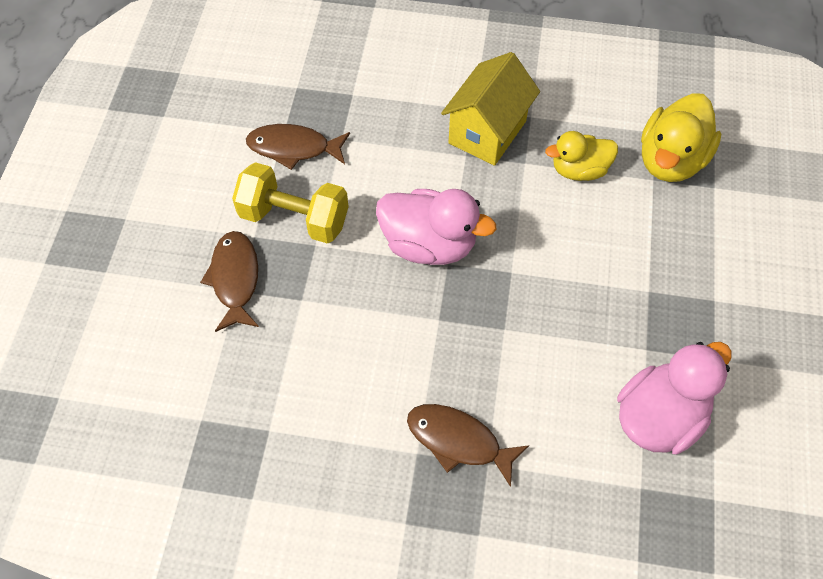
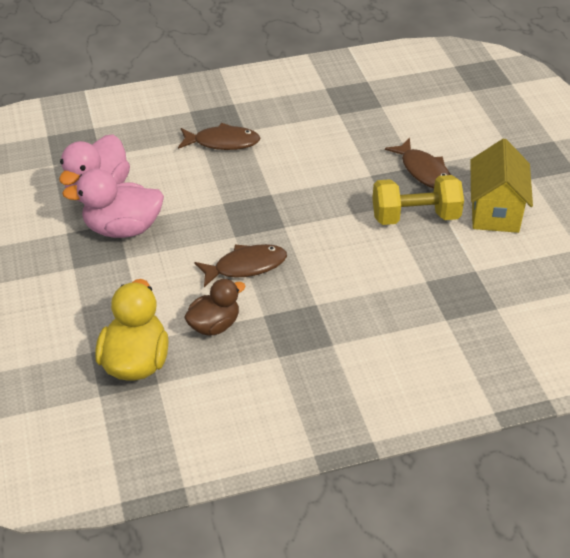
camera: 155 degrees right, 15 degrees down
(293, 148) = (457, 261): brown fish -> brown fish (246, 266)
(429, 244) = (305, 233): pink duck -> pink duck (123, 228)
(487, 132) = (309, 328): yellow house -> yellow house (495, 212)
(579, 170) = (214, 325): yellow duck -> brown duck

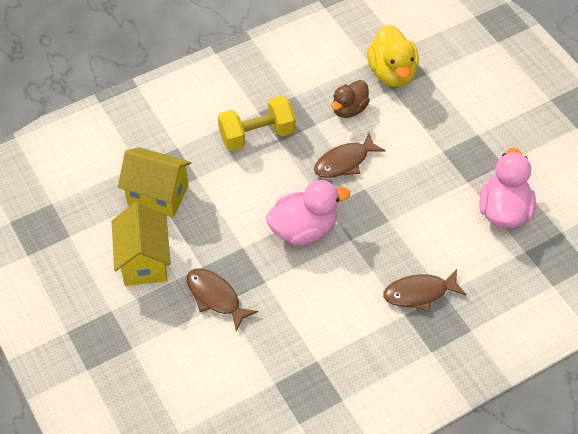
camera: 165 degrees right, 10 degrees up
(123, 228) = (460, 177): pink duck -> pink duck (303, 229)
(415, 216) = (215, 241): yellow dumbbell -> yellow dumbbell (257, 135)
(475, 271) = (158, 195): none -> yellow house

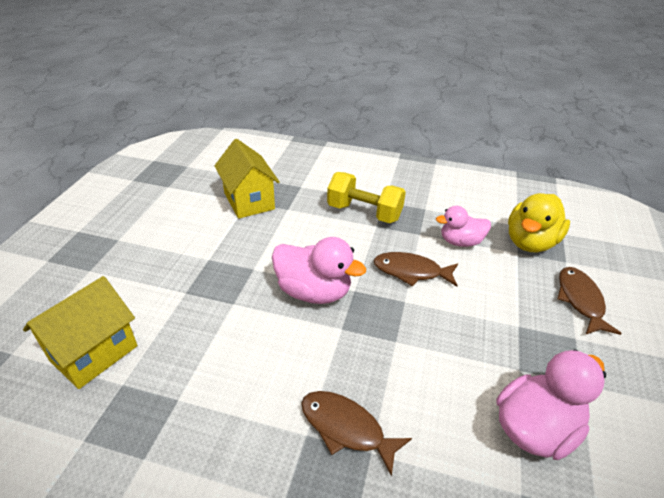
camera: 45 degrees right, 15 degrees down
(144, 261) = (182, 229): yellow house -> yellow house (94, 353)
(215, 297) = (185, 284): brown fish -> brown fish (580, 300)
(349, 109) = (460, 242): brown duck -> pink duck

